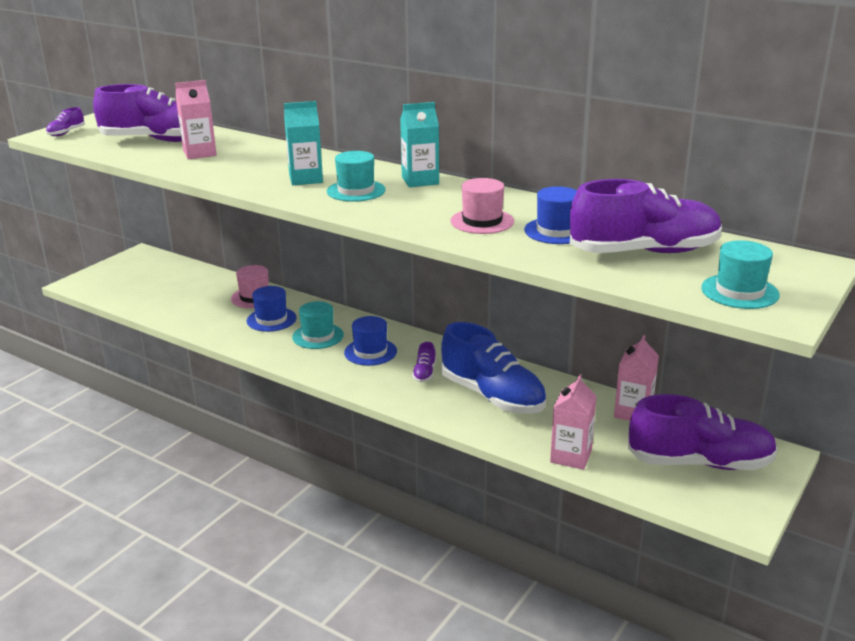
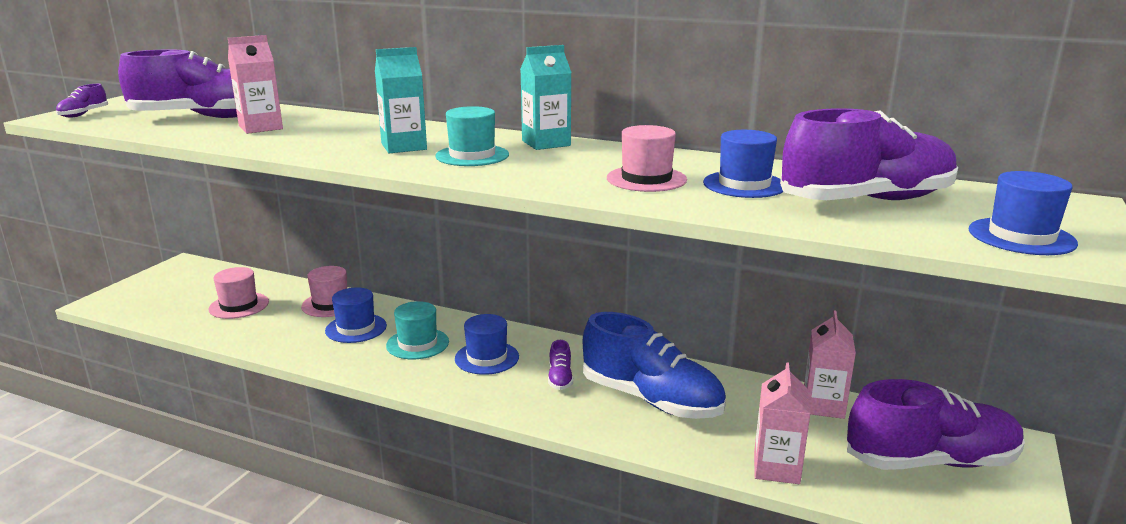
camera: 10 degrees left, 5 degrees down
(182, 293) = (239, 305): none -> pink hat
(739, 291) = (1021, 236): turquoise hat -> blue hat

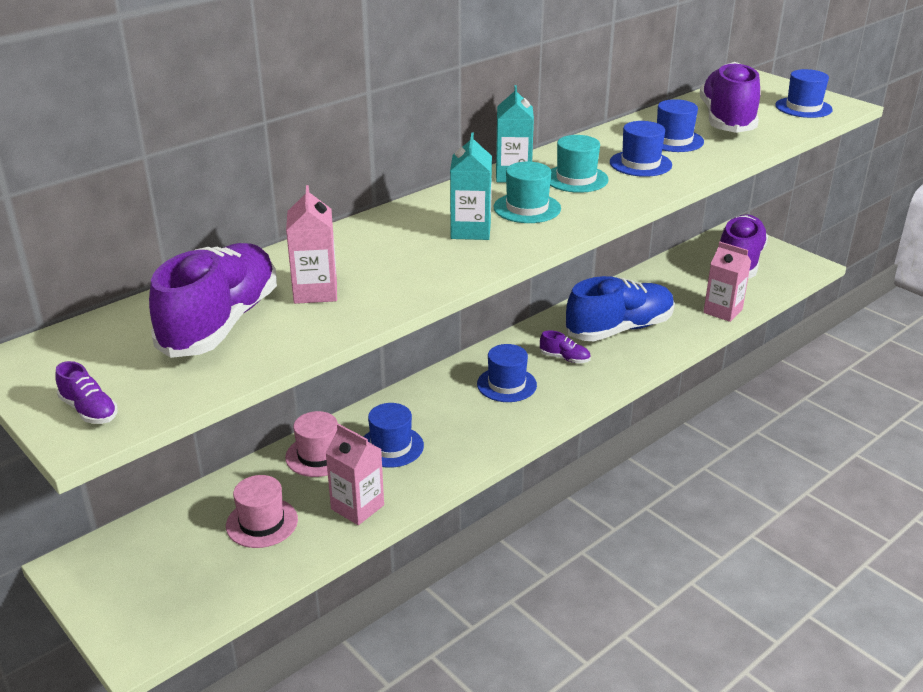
camera: 65 degrees left, 10 degrees up
(417, 344) = (453, 415): turquoise hat -> turquoise hat (576, 179)
(646, 179) = (640, 164): pink hat -> blue hat
(823, 405) = (664, 272): pink carton -> pink carton (357, 507)

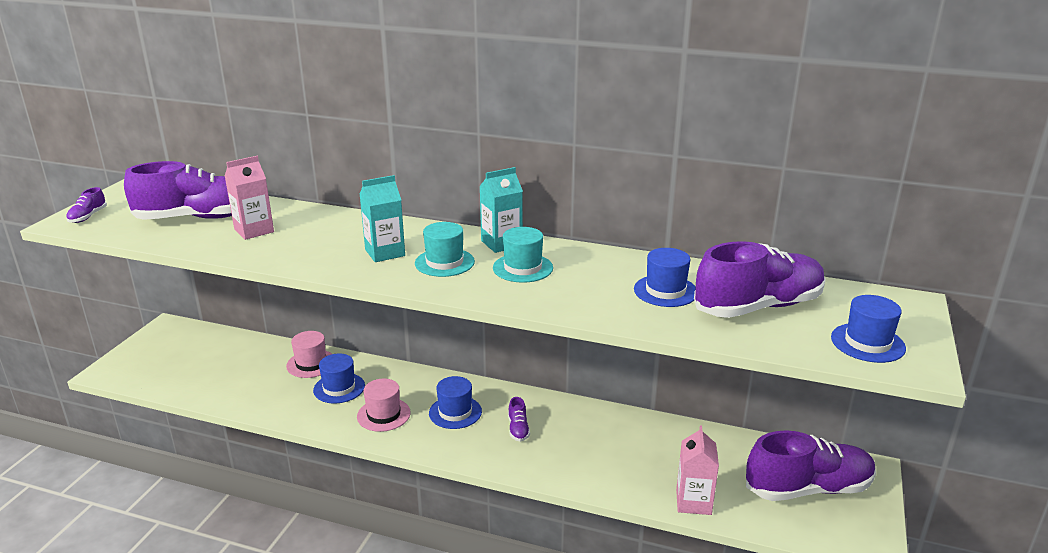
camera: 60 degrees right, 5 degrees down
(262, 523) = (231, 369): pink hat -> pink hat (383, 414)
(357, 507) = (264, 398): pink carton -> none
(619, 329) = (593, 445): blue shoe -> none
(640, 164) = (589, 287): blue hat -> none

